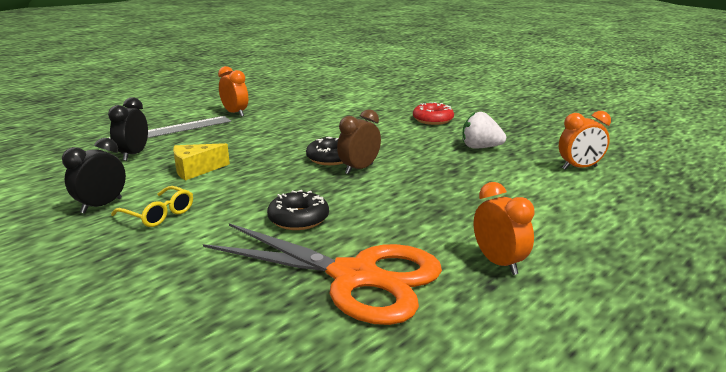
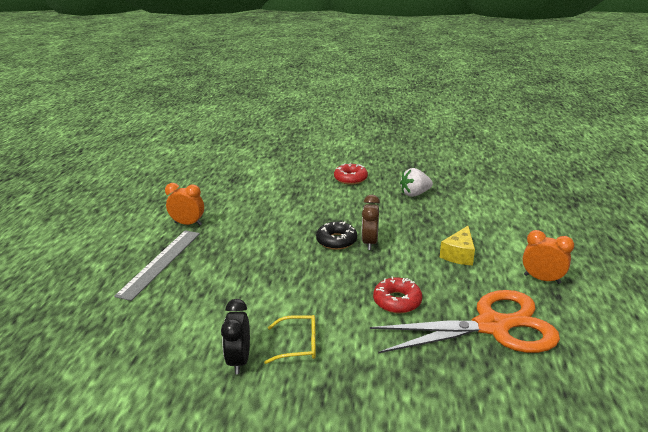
camera: 35 degrees left, 5 degrees up
(133, 155) = (173, 301): black clock -> none
(196, 170) = (256, 293): yellow cheese -> yellow cheese (459, 254)
(298, 219) = (397, 301): black donut -> red donut
(579, 168) = (487, 190): orange clock -> none

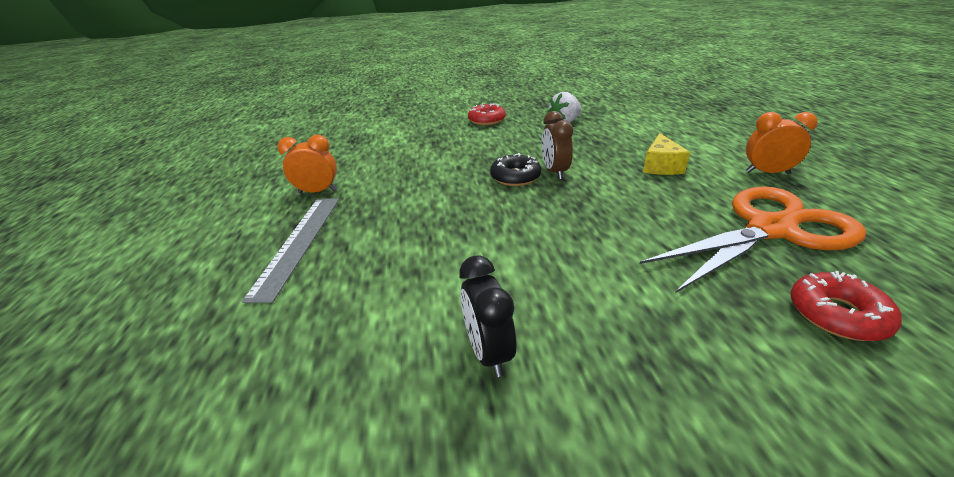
camera: 15 degrees left, 5 degrees up
(298, 345) = (559, 307): yellow glasses -> none
(397, 301) = (639, 225): red donut -> red donut (837, 314)

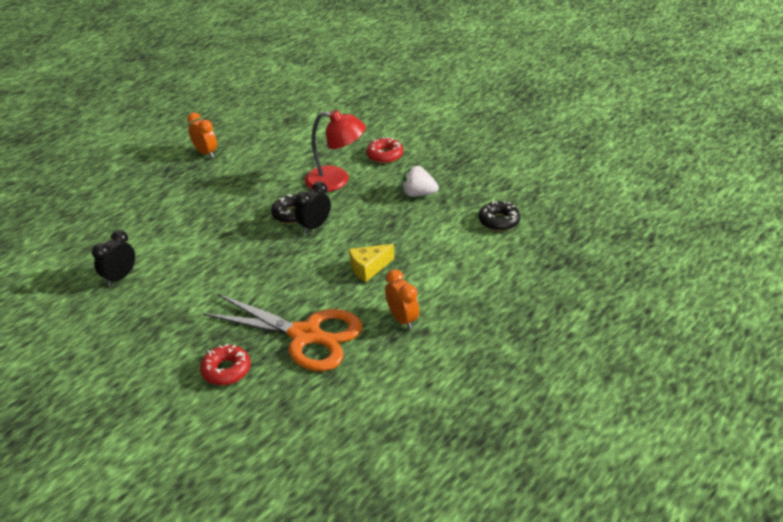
camera: 50 degrees right, 5 degrees up
(298, 243) = (152, 181): grey ruler -> none
(491, 145) = (336, 180): none -> red lamp
(555, 172) = (314, 226): brown clock -> black clock
(641, 109) = (499, 221): none -> black donut

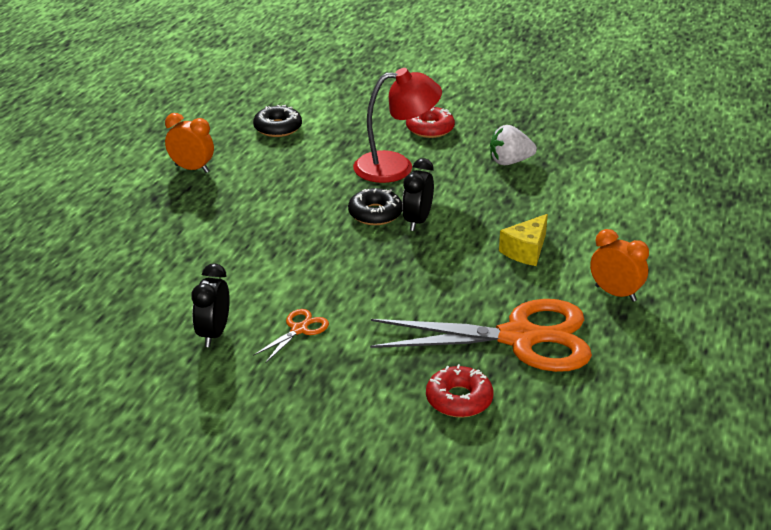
camera: 25 degrees left, 5 degrees down
(172, 288) = (299, 329): none -> orange scissors
(499, 221) = (627, 171): black donut -> black donut (278, 128)

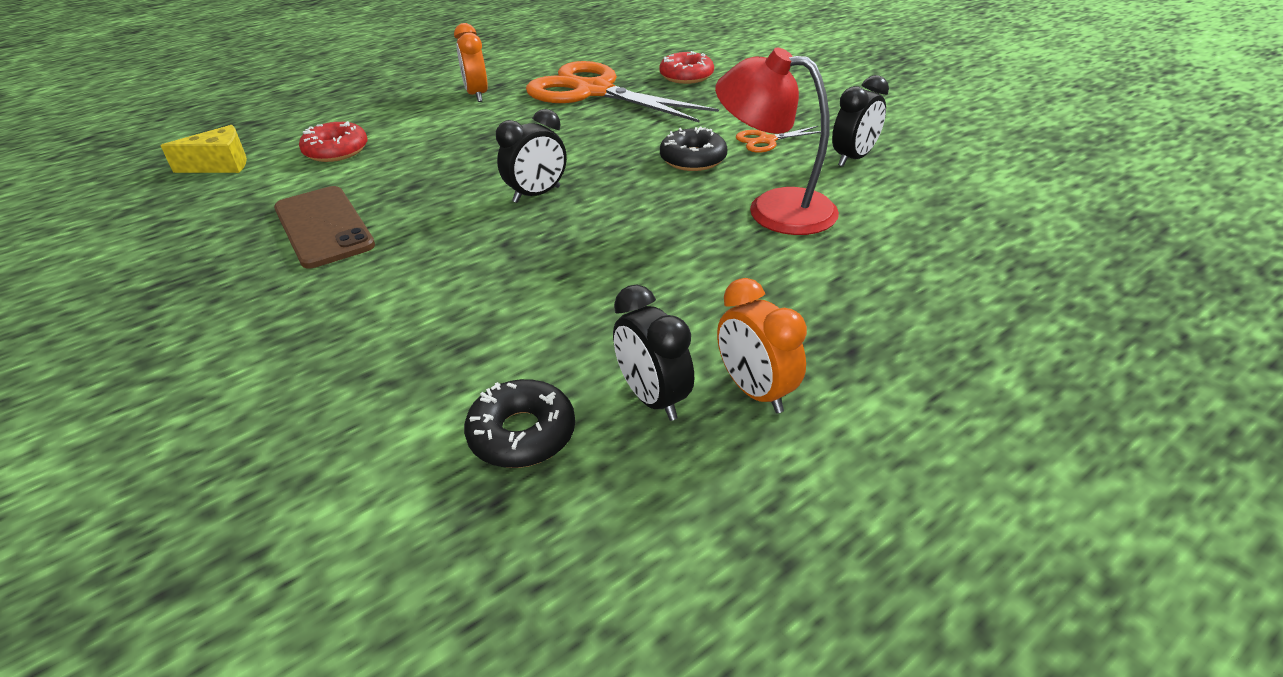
camera: 145 degrees left, 5 degrees up
(235, 153) = (652, 398): none -> black clock
(375, 214) = (569, 218): black donut -> black donut (693, 159)
(396, 167) = (455, 271): red lamp -> red lamp (774, 209)
(430, 129) = (311, 319): red donut -> red donut (336, 151)
(510, 162) = (323, 227): white strawberry -> brown phone
(526, 251) = (484, 139): yellow cheese -> yellow cheese (221, 165)

